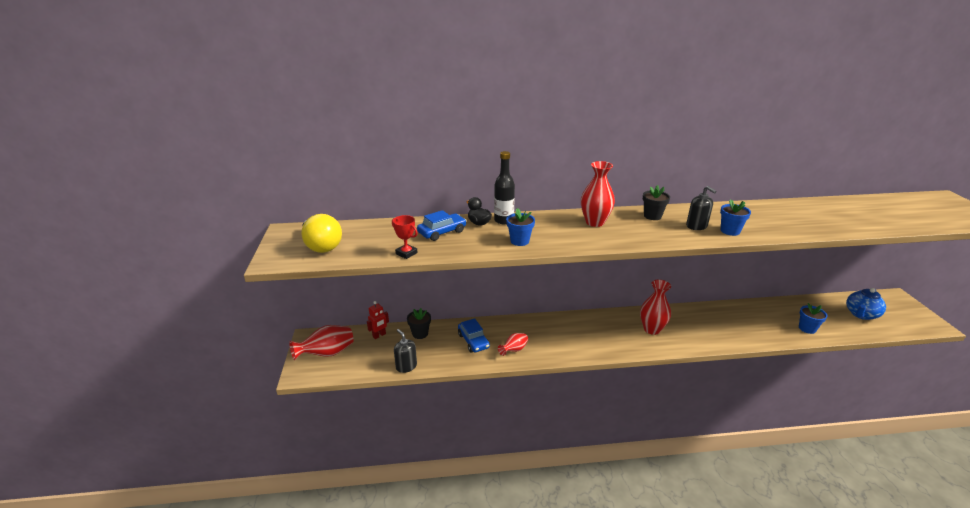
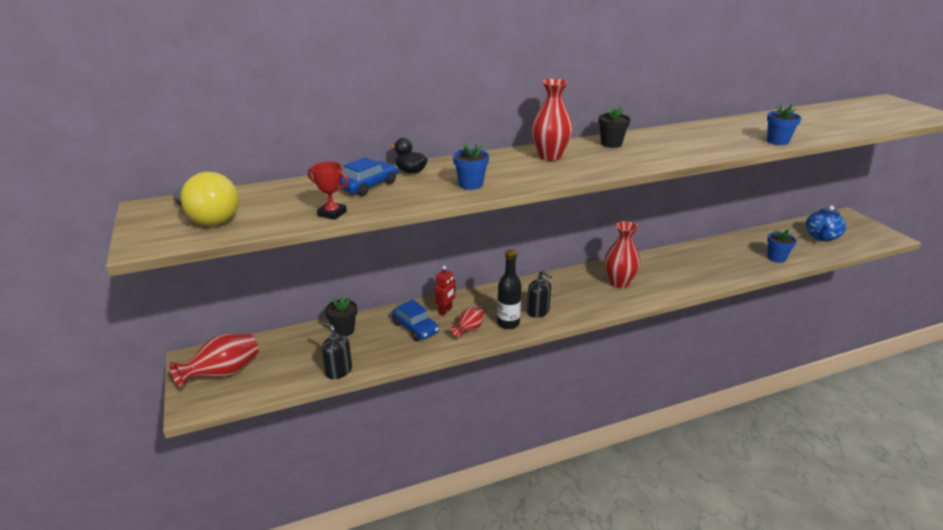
camera: 15 degrees left, 0 degrees up
(379, 335) = (289, 341): red robot -> red robot (445, 311)
(503, 220) = (440, 165): black bottle -> black bottle (508, 323)
(696, 226) = (663, 149): black soap dispenser -> black soap dispenser (538, 311)
(730, 231) = (700, 150): blue flower pot -> blue flower pot (777, 141)

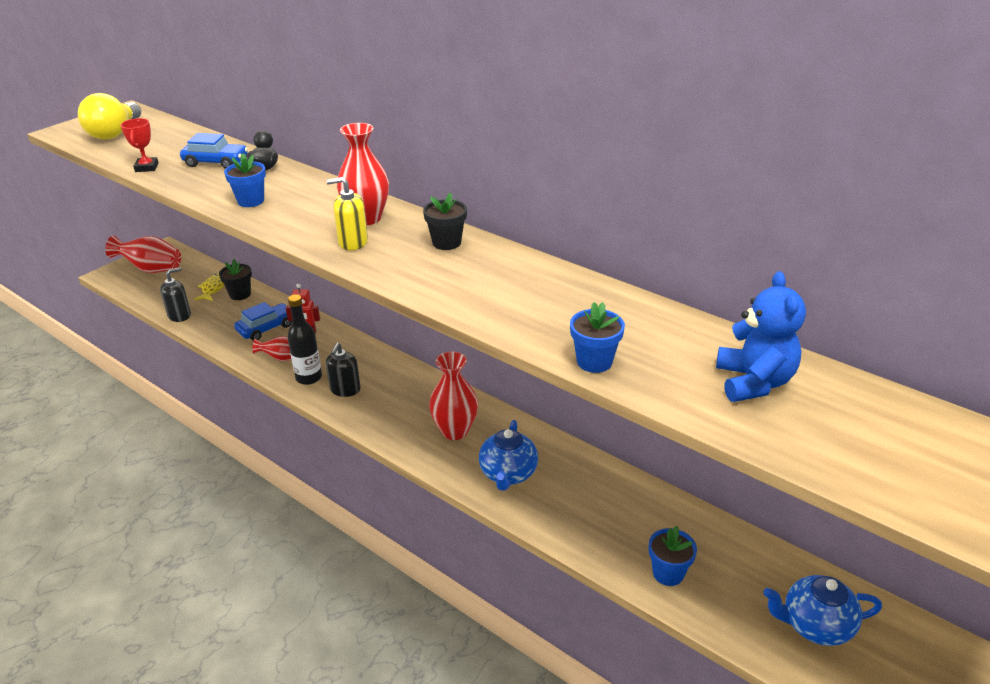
camera: 60 degrees right, 5 degrees up
(314, 343) = (213, 288): none -> yellow fish
(338, 371) = (179, 315): black soap dispenser -> black soap dispenser turned 45 degrees clockwise
(415, 328) = (266, 328): blue car -> blue car turned 150 degrees counterclockwise
(583, 166) = (353, 242): none -> yellow soap dispenser
(673, 277) = (508, 474): none -> blue teapot
(809, 121) = (753, 382): none -> blue teddy bear

